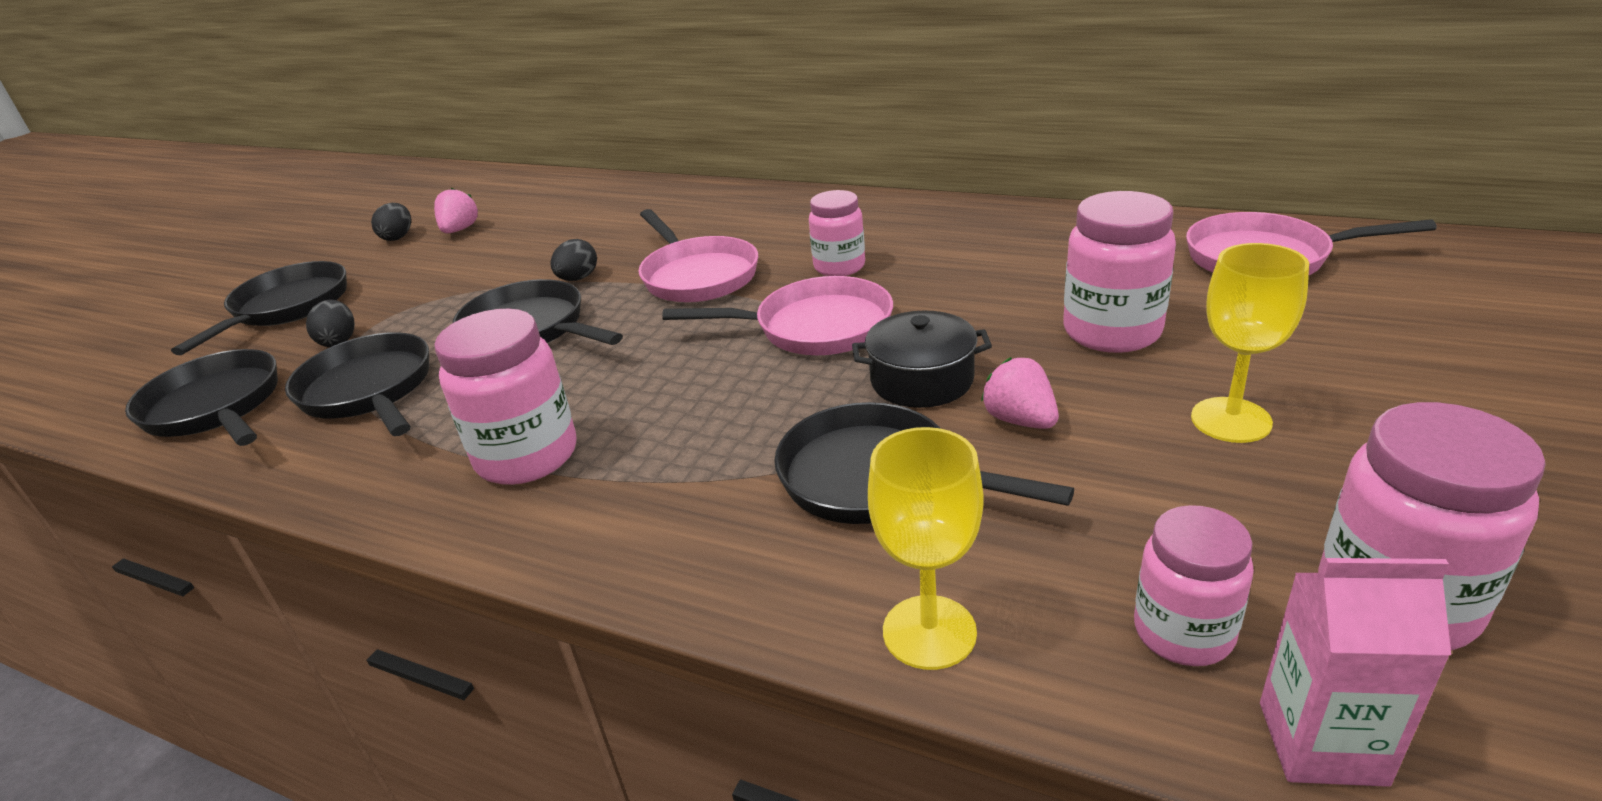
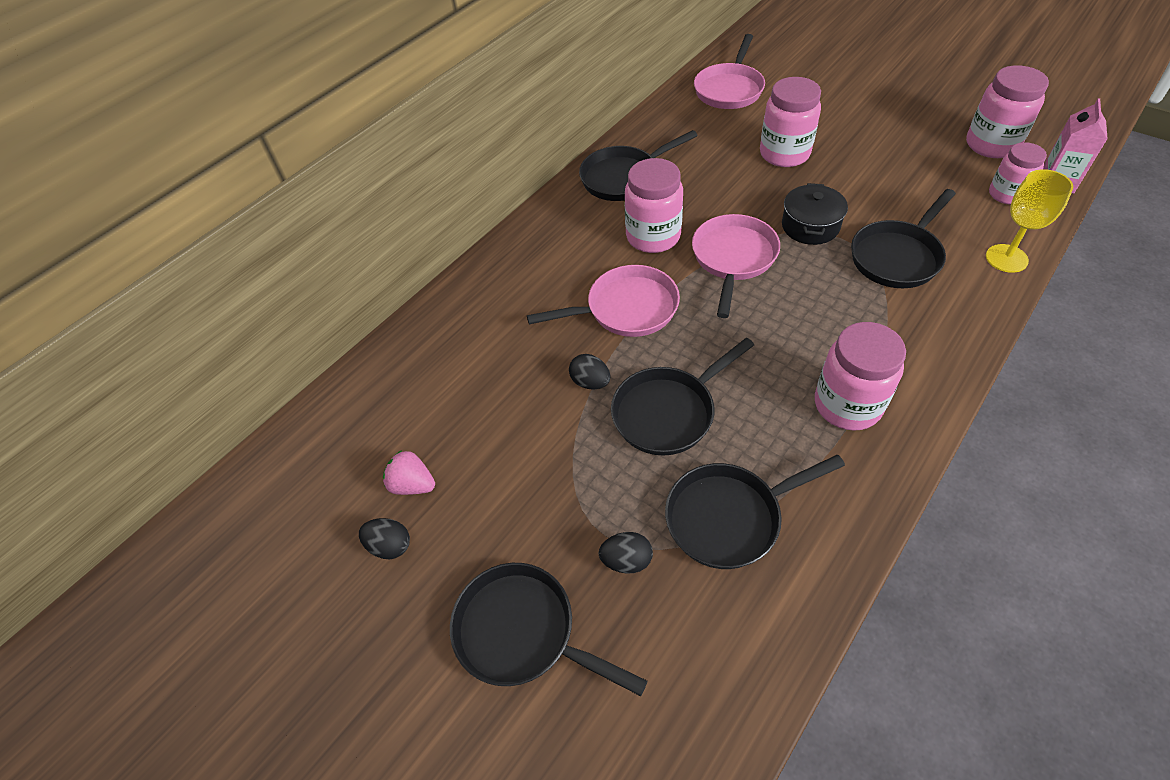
camera: 75 degrees left, 20 degrees up
(216, 407) = (718, 646): black pan -> black pan (624, 177)
(839, 267) = (653, 237): pink jar -> pink jar, size x1.52
(1020, 420) = (858, 201): pink strawberry -> none
(1231, 420) = (873, 143): yellow goblet -> none

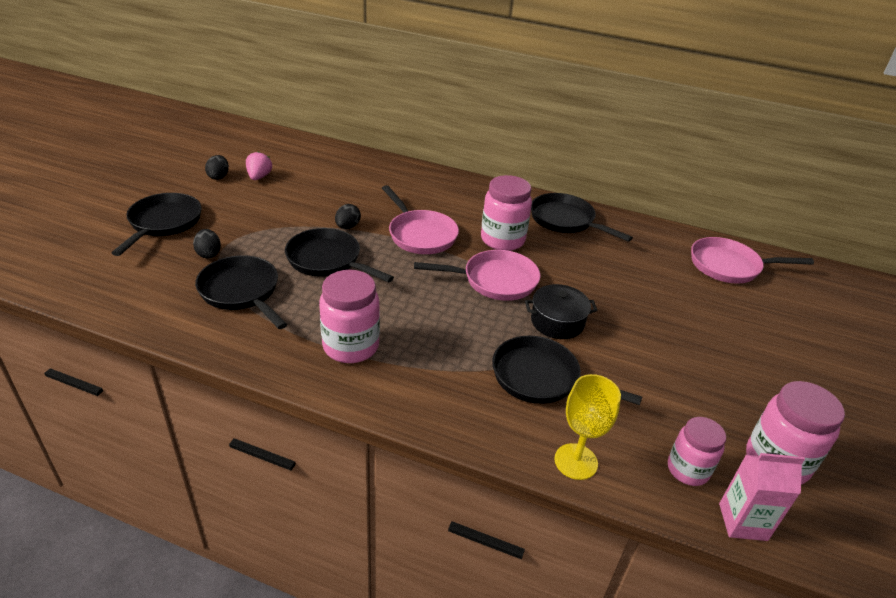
camera: 65 degrees right, 15 degrees down
(784, 154) = (652, 303): pink jar -> none

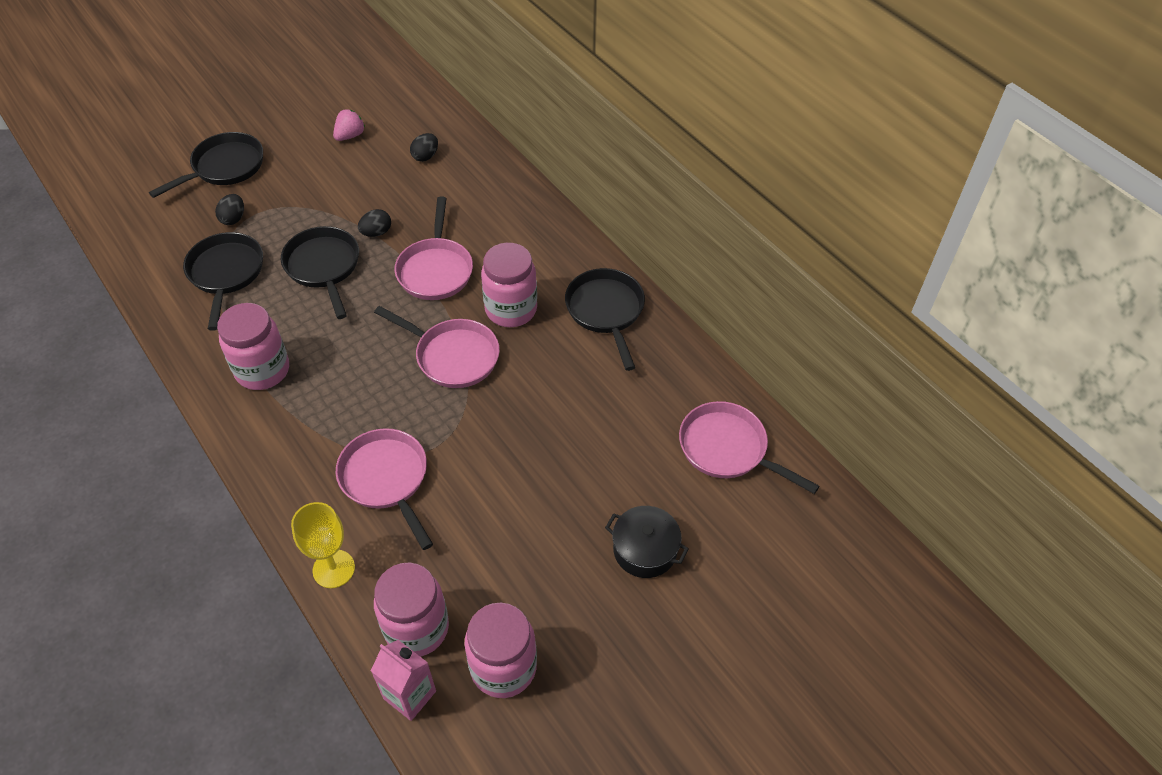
camera: 35 degrees right, 15 degrees up
(218, 176) = (314, 122): black egg -> black egg (425, 156)
(541, 378) = (386, 479): black pan -> pink pan
(557, 322) = (463, 429): black pot -> black pot (645, 550)
(687, 470) = (416, 628): pink jar -> pink jar, size x1.52

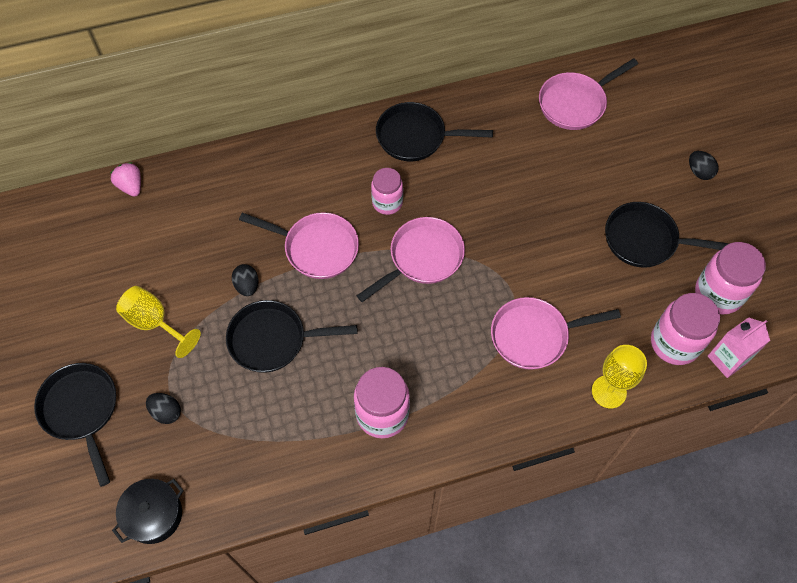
camera: 70 degrees left, 10 degrees up
(226, 274) = (243, 430): black pan -> black pan (645, 240)
(320, 184) = (155, 323): none -> yellow goblet
(350, 136) = (95, 281): pink strawberry -> pink strawberry (131, 186)
(425, 156) = (161, 222): black egg -> black egg (699, 172)
(511, 309) = (387, 202): pink jar -> pink jar, size x0.66
(645, 550) = (645, 180): black pot -> black pot (154, 515)

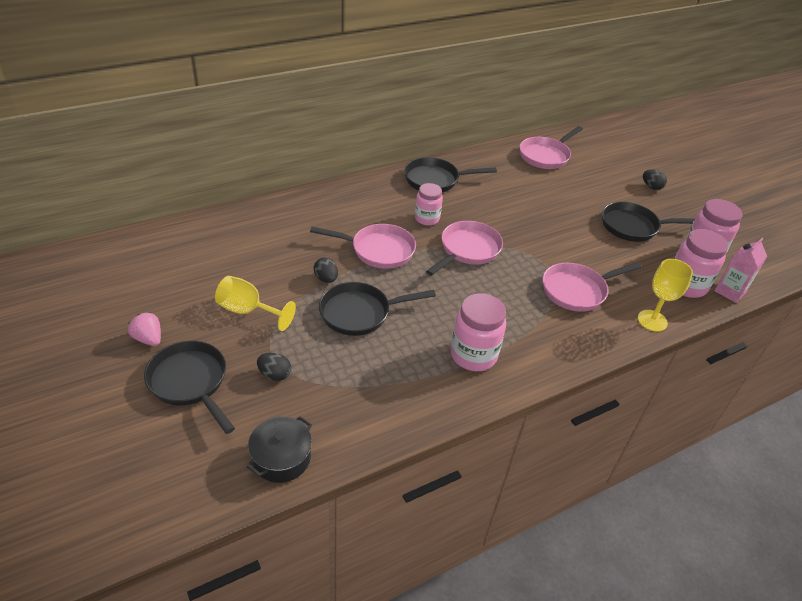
camera: 15 degrees left, 20 degrees down
(131, 186) = (206, 223): pink strawberry -> pink strawberry (148, 339)

